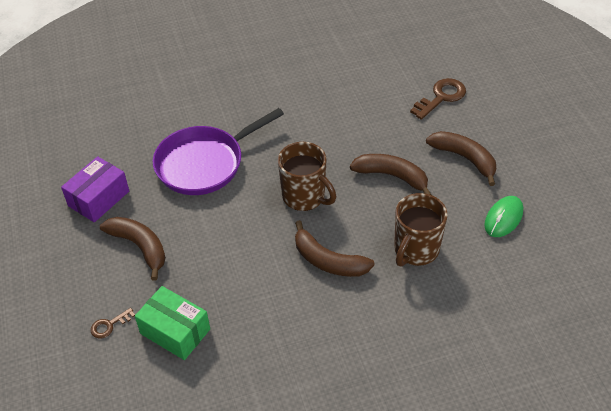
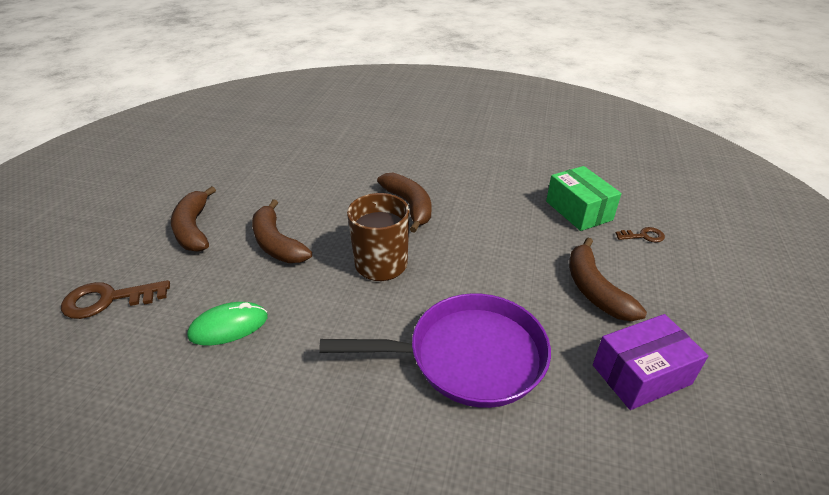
camera: 150 degrees left, 10 degrees down
(415, 250) = (331, 186): brown mug -> none
(503, 218) = (238, 178): green mouse -> green mouse (229, 326)

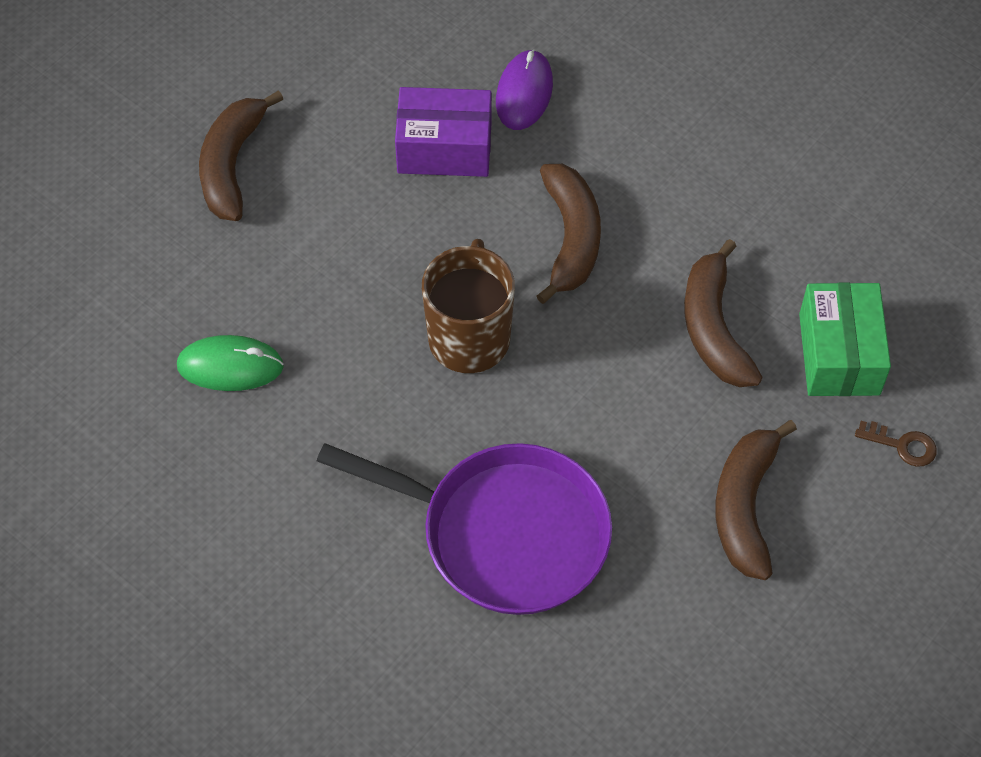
camera: 25 degrees right, 20 degrees up
(108, 300) = (94, 261): brown key -> none
(277, 243) = (339, 242): brown banana -> brown banana (714, 328)
(348, 161) = (524, 93): none -> purple mouse
(641, 374) = (704, 648): purple box -> purple box (444, 148)

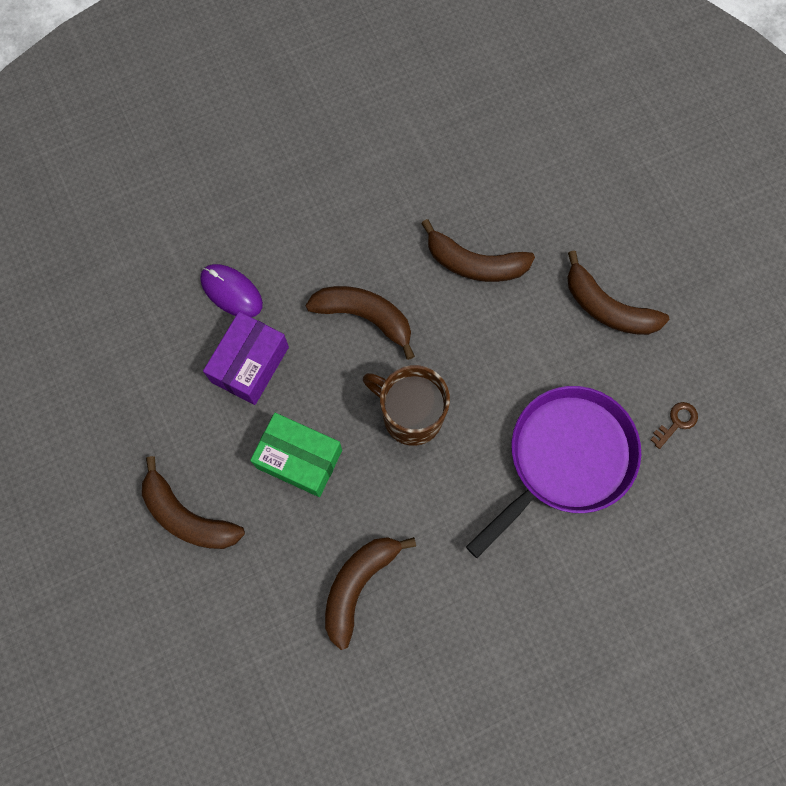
camera: 65 degrees left, 15 degrees up
(230, 366) = (358, 585): green mouse -> brown banana
(839, 354) = (527, 201): green box -> green box (299, 459)
(902, 445) = (604, 199): brown key -> brown key (676, 422)

